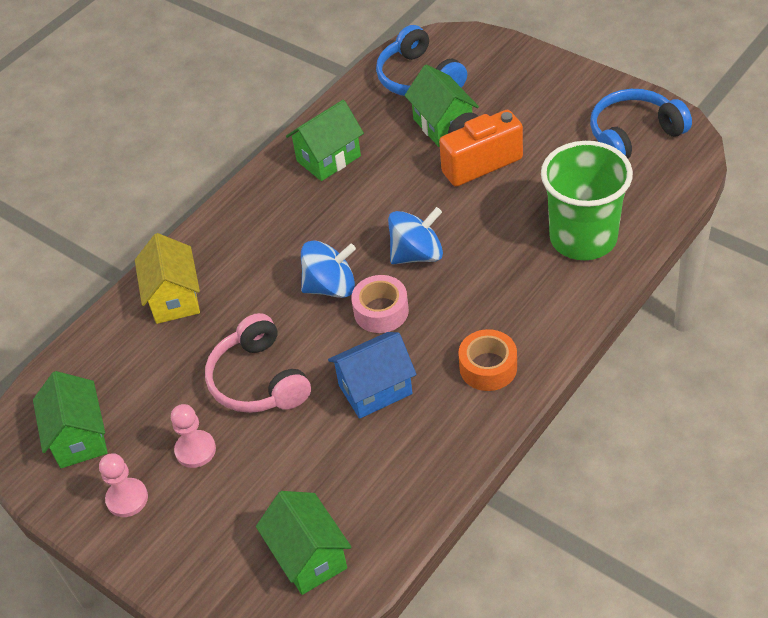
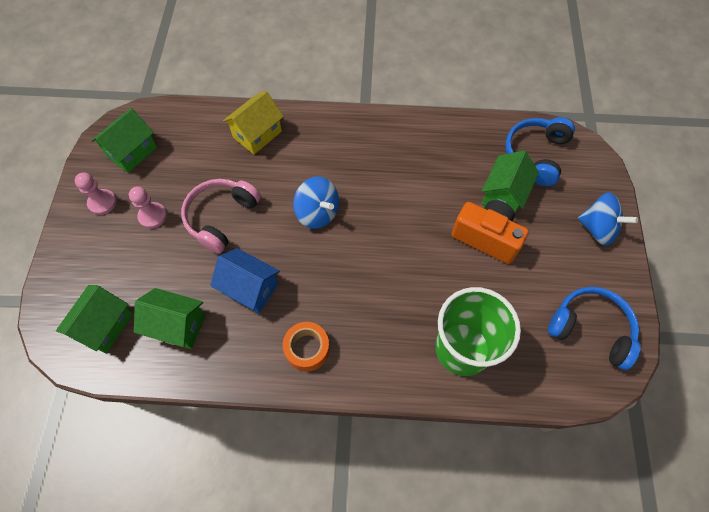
camera: 50 degrees right, 15 degrees up
(328, 158) = (424, 146): green house -> green house (178, 326)
(381, 311) = (315, 254): pink tape -> none
(417, 254) = (377, 247): blue spinning top -> blue spinning top (597, 228)

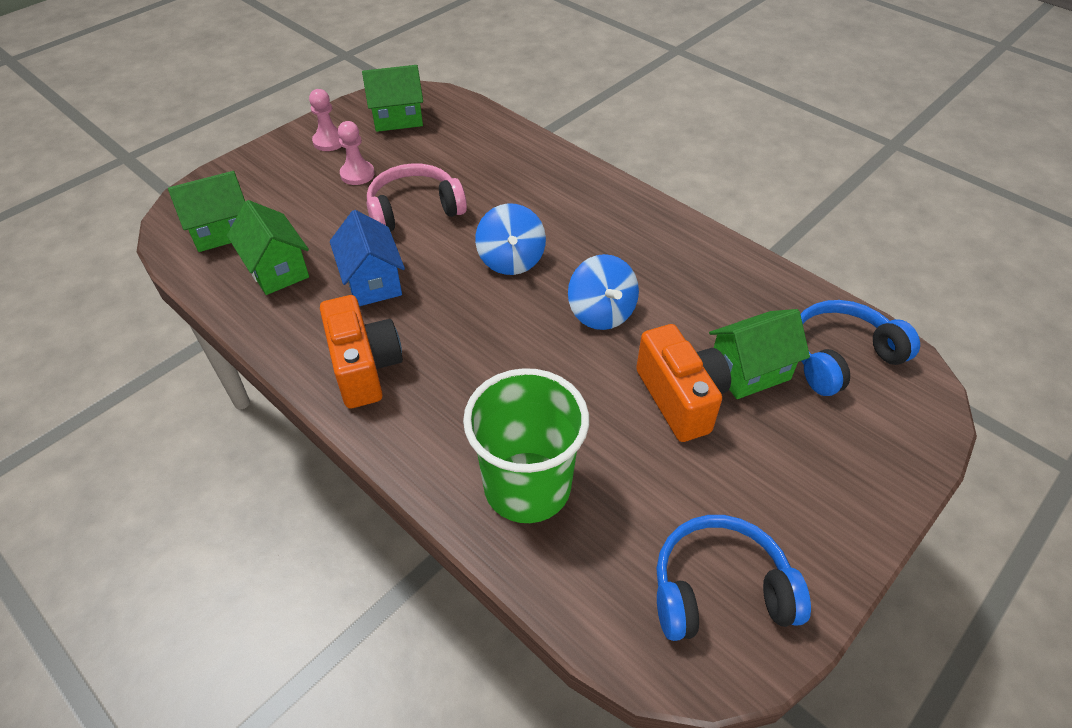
camera: 40 degrees right, 15 degrees down
(257, 134) = (526, 164): yellow house -> none
(307, 349) = (364, 368): orange tape -> orange camera
(591, 329) = (719, 589): blue headphones -> blue headphones turned 75 degrees counterclockwise
(597, 228) = (851, 486): blue spinning top -> blue spinning top (601, 312)

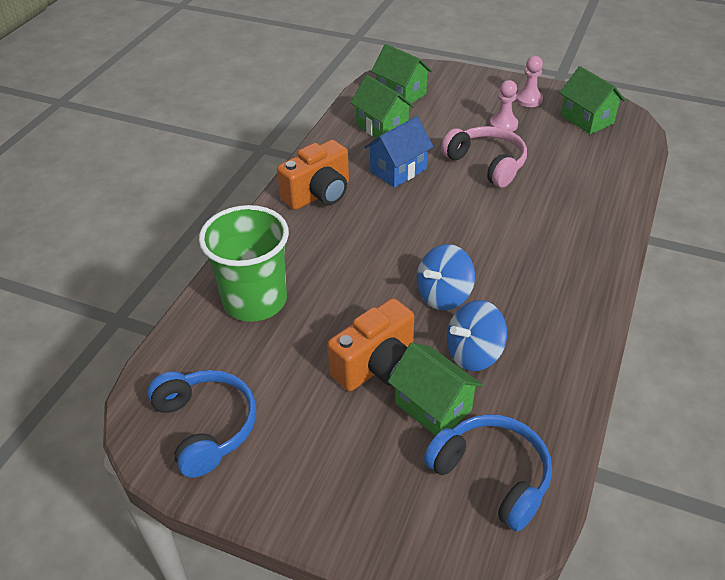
camera: 70 degrees right, 5 degrees down
(277, 270) = (382, 127): green house -> green house turned 75 degrees counterclockwise
(511, 260) = (468, 229): blue spinning top -> blue spinning top (474, 353)

